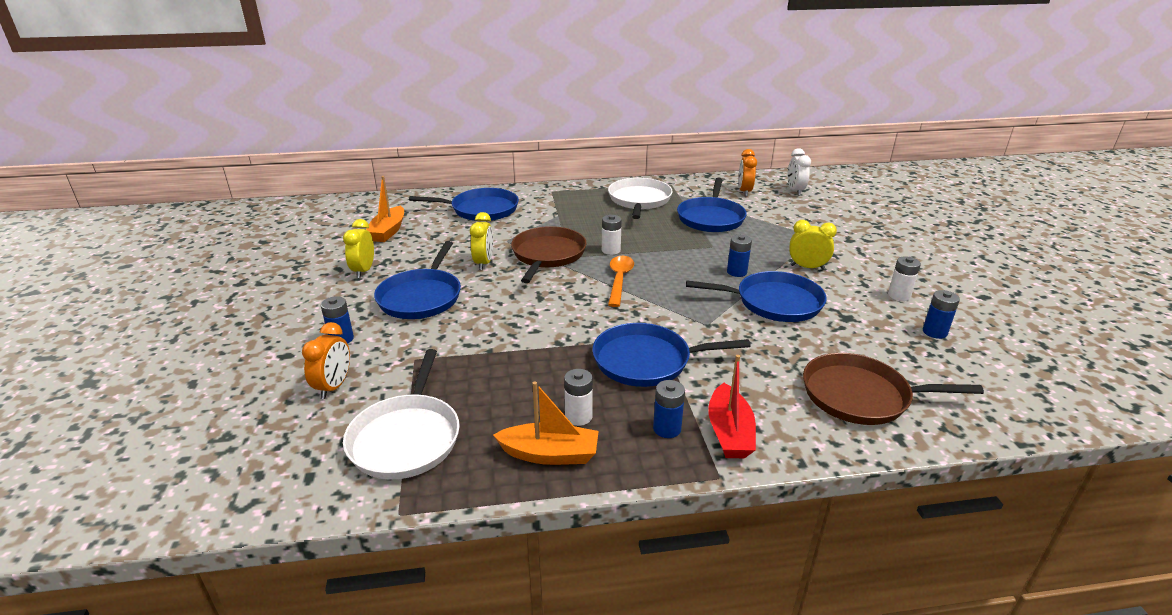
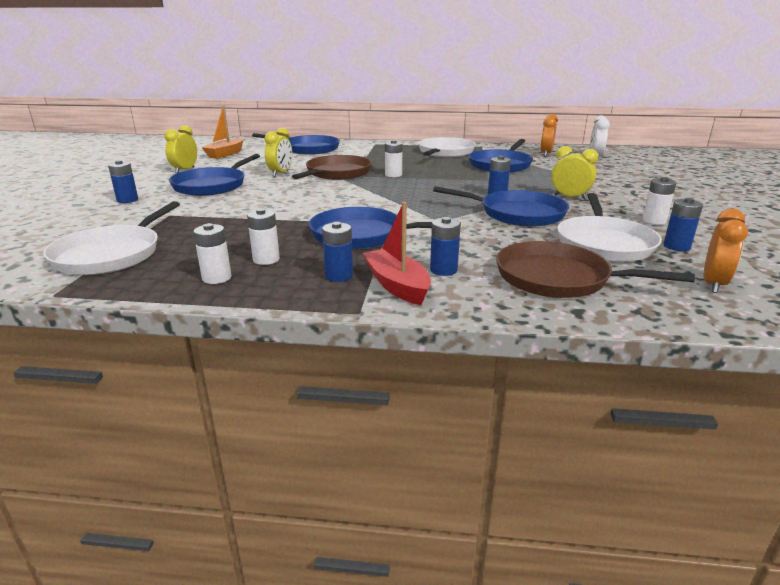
camera: 15 degrees right, 5 degrees down
(334, 386) = (91, 222): orange clock -> orange clock (713, 284)
(550, 454) = (217, 278): orange boat -> white battery
(619, 280) = (384, 190): orange spoon -> none
(729, 432) = (397, 285): red boat -> red boat turned 135 degrees clockwise
(757, 402) = (443, 270): none -> blue battery
(873, 337) = (604, 243): none -> white pan

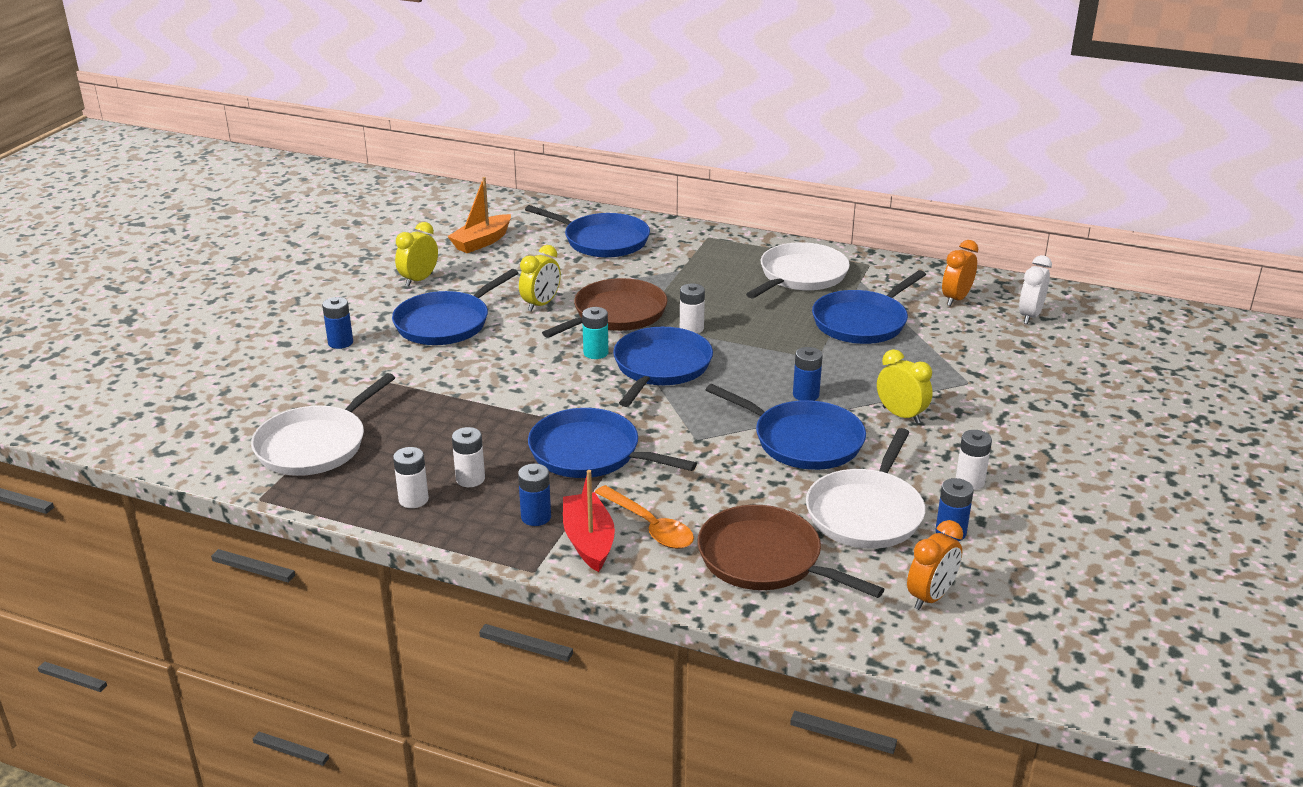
camera: 15 degrees right, 5 degrees up
(333, 189) = (596, 353): none -> turquoise battery
(385, 191) = (660, 367): none -> blue pan
(443, 270) = (649, 526): blue battery -> orange spoon

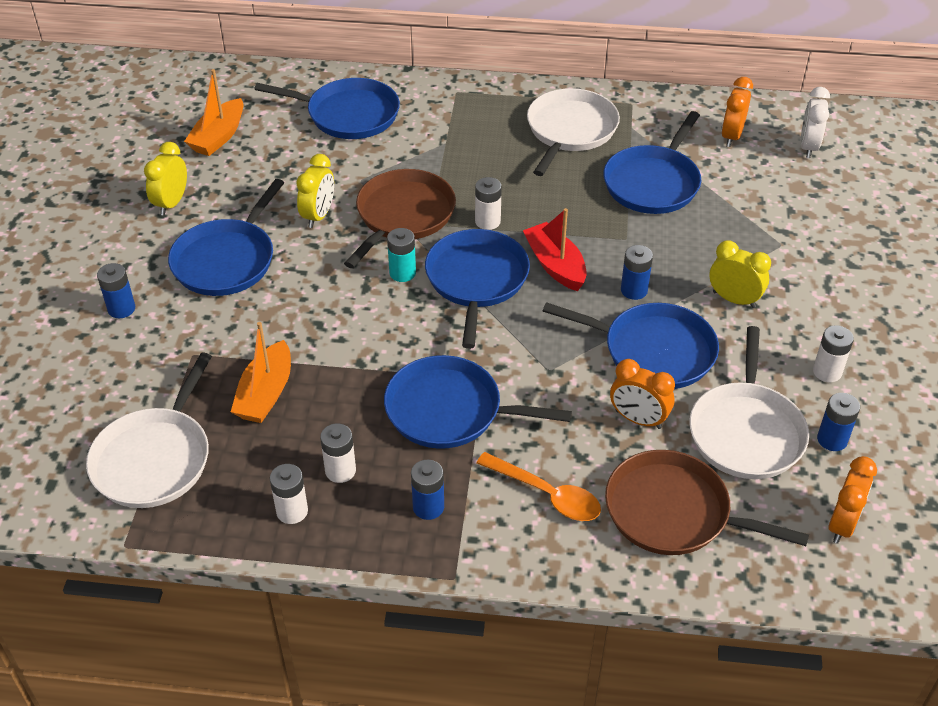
camera: 15 degrees left, 15 degrees up
(432, 417) = (265, 394): none -> orange boat
(588, 541) = (494, 527): red boat -> red boat (555, 265)
(764, 487) = (638, 419): none -> orange clock

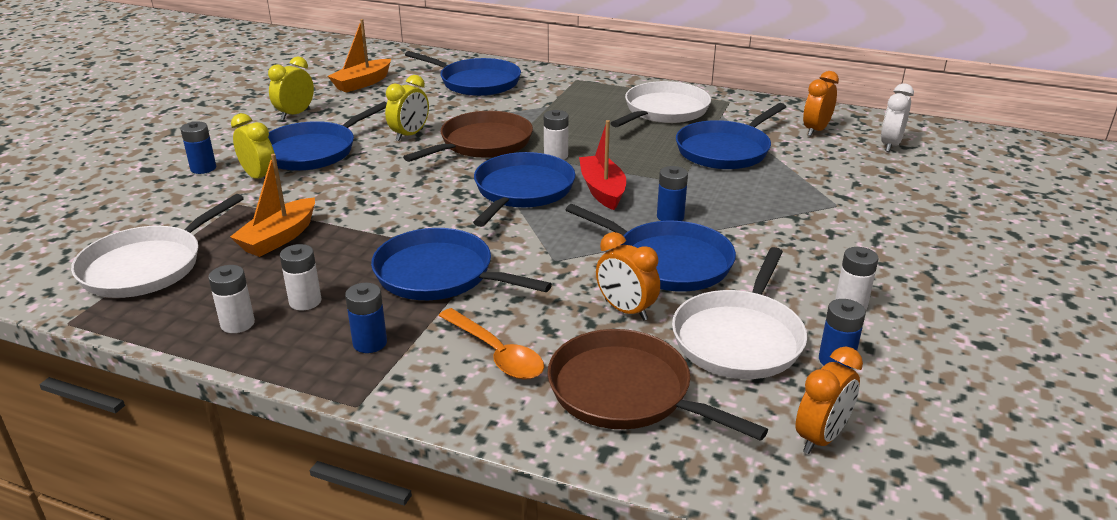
camera: 15 degrees right, 15 degrees down
(402, 273) = (458, 178): turquoise battery -> none
(734, 299) = (770, 236): yellow clock -> yellow clock (259, 177)

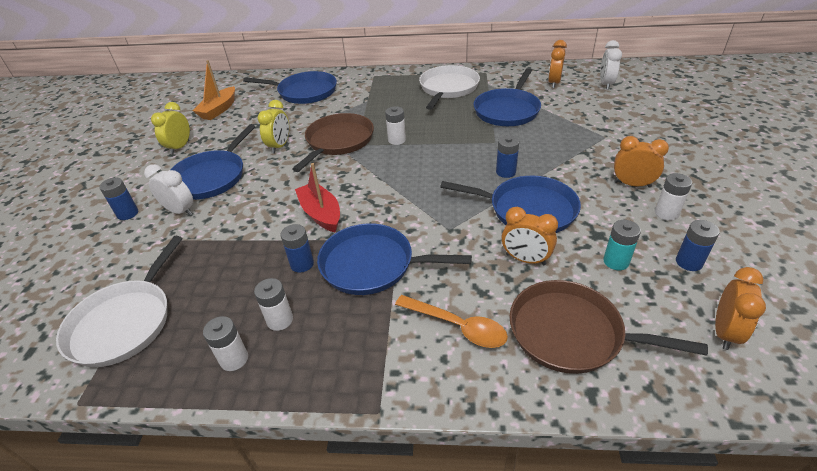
camera: 15 degrees left, 10 degrees up
(259, 177) = (180, 211): yellow clock -> white clock
(279, 238) = (225, 264): orange boat -> none
(370, 343) = (354, 346): blue battery -> blue battery (302, 264)
(522, 191) = (390, 175): blue pan -> none
(602, 190) = (446, 161): red boat -> red boat (321, 214)
(739, 338) = (616, 261): white pan -> turquoise battery
(830, 264) = (632, 184): none -> orange clock

